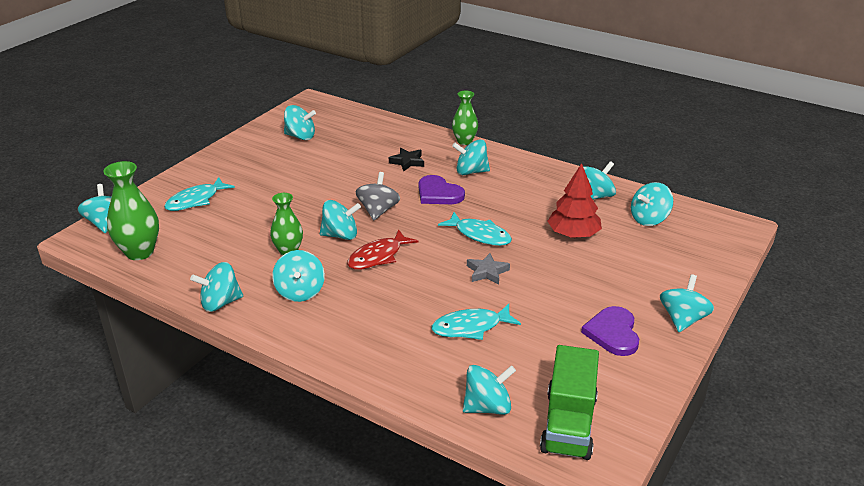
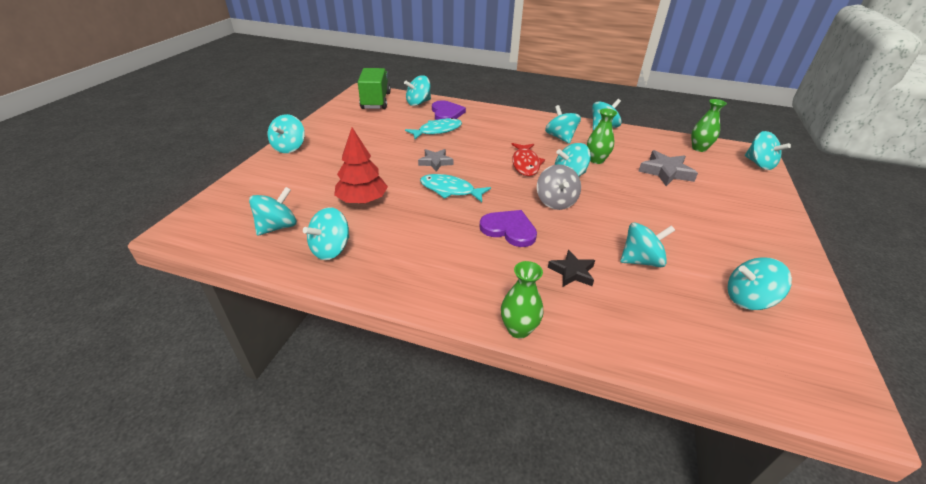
camera: 165 degrees right, 5 degrees up
(139, 252) = (699, 148): green vase -> green vase, size x0.66
(196, 200) = (726, 191): turquoise fish -> none
(227, 227) = (666, 172): none -> grey star
(378, 256) = (525, 164): red fish -> red fish turned 150 degrees clockwise
(471, 172) = (486, 267): turquoise spinning top -> turquoise spinning top (640, 260)
(613, 333) = (343, 136): purple heart -> purple heart (446, 113)

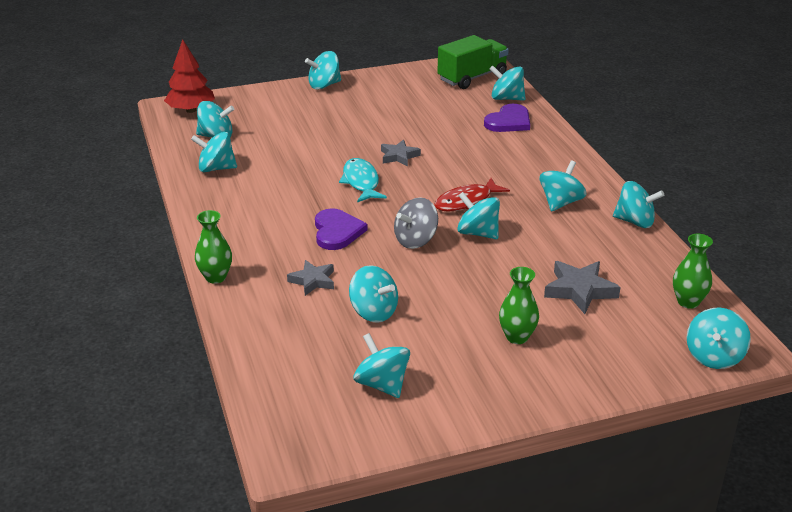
camera: 55 degrees right, 5 degrees down
(362, 200) = (291, 151): red tree -> red tree (191, 110)
(437, 131) = (461, 132): turquoise fish -> none
(572, 272) = (313, 281): black star -> grey star
(596, 160) = (540, 239): green vase -> green vase (517, 337)

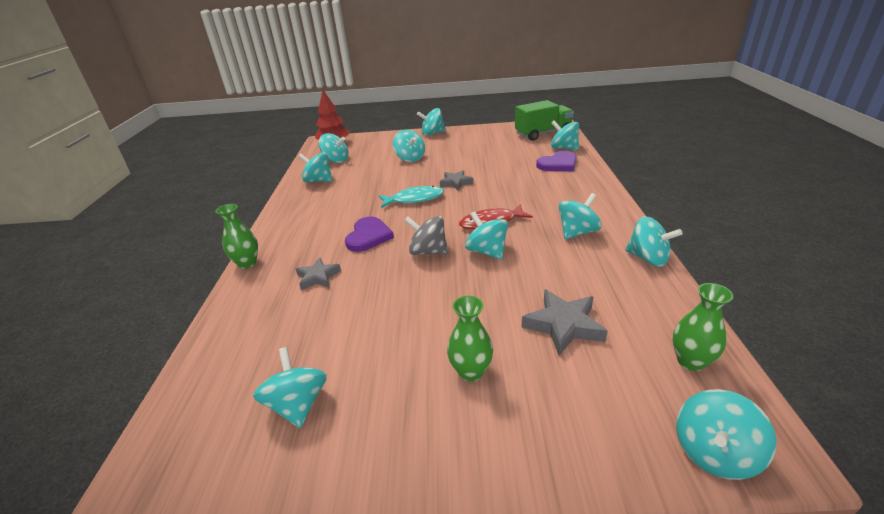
camera: 20 degrees right, 0 degrees up
(361, 182) = (414, 199): turquoise fish -> turquoise fish turned 75 degrees clockwise
(373, 312) = (347, 316): turquoise spinning top -> turquoise spinning top (410, 158)
(416, 240) = (428, 251): grey spinning top -> grey spinning top turned 45 degrees clockwise

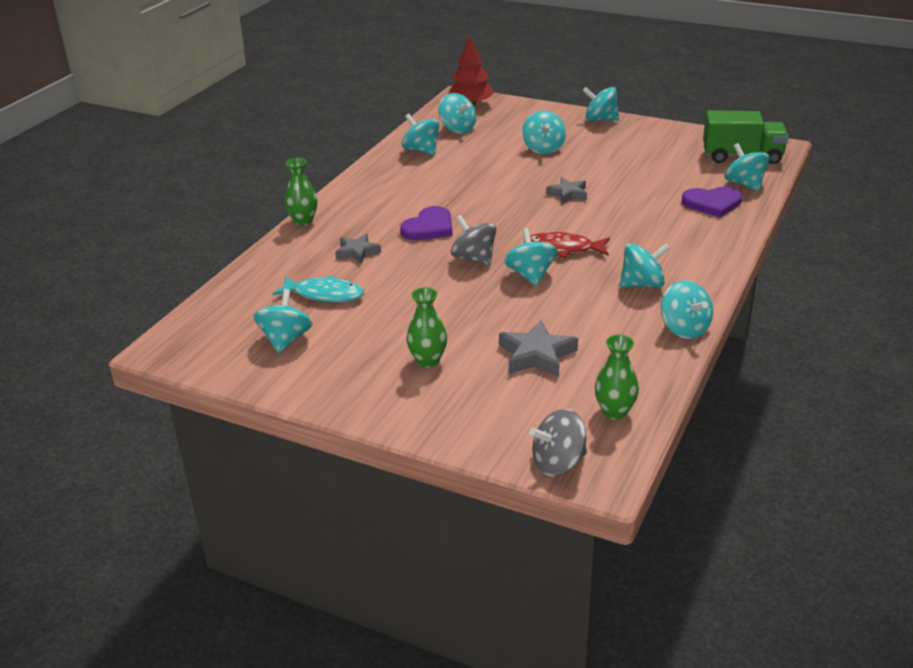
camera: 25 degrees right, 0 degrees up
(414, 199) = (506, 201): turquoise fish -> turquoise fish (324, 294)
(714, 452) = (558, 463): turquoise spinning top -> grey spinning top

